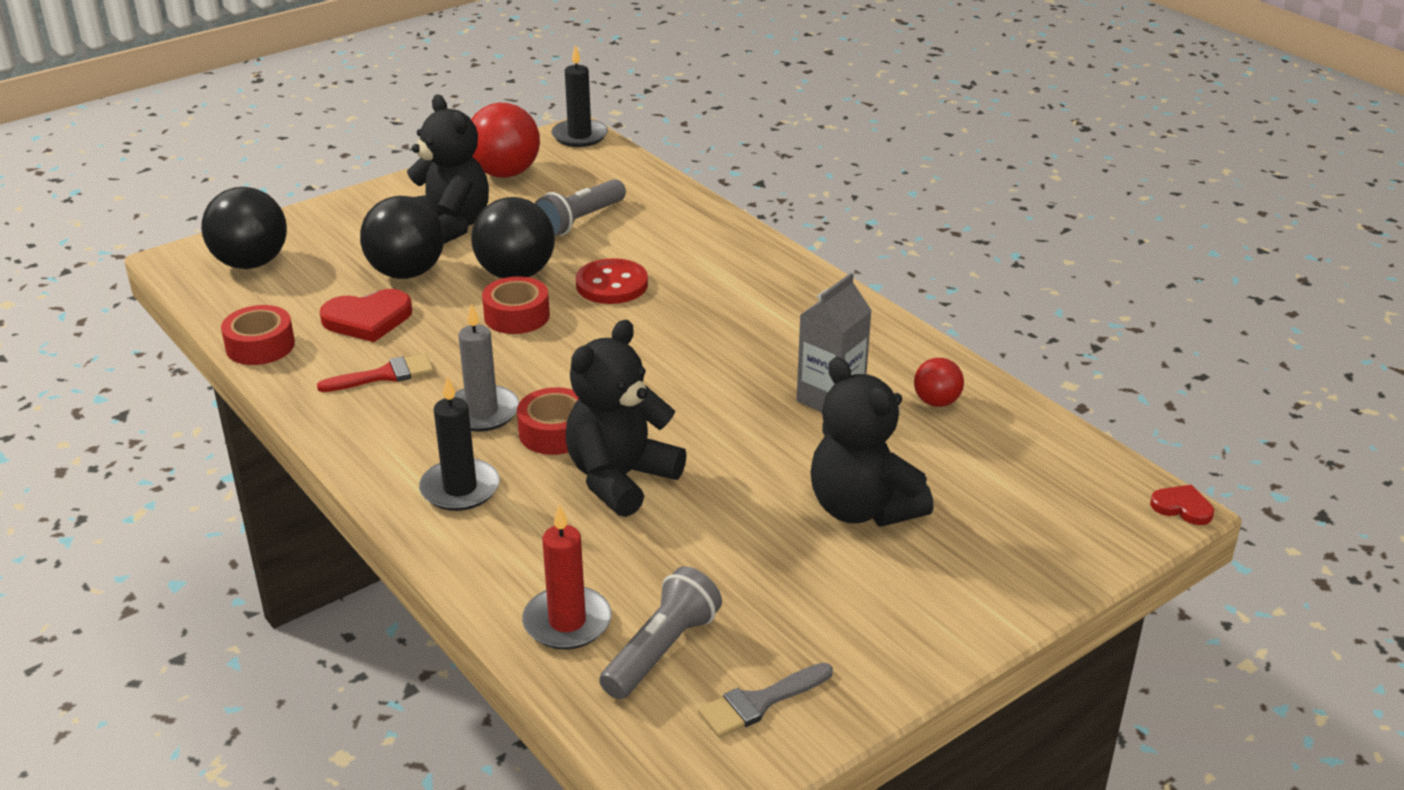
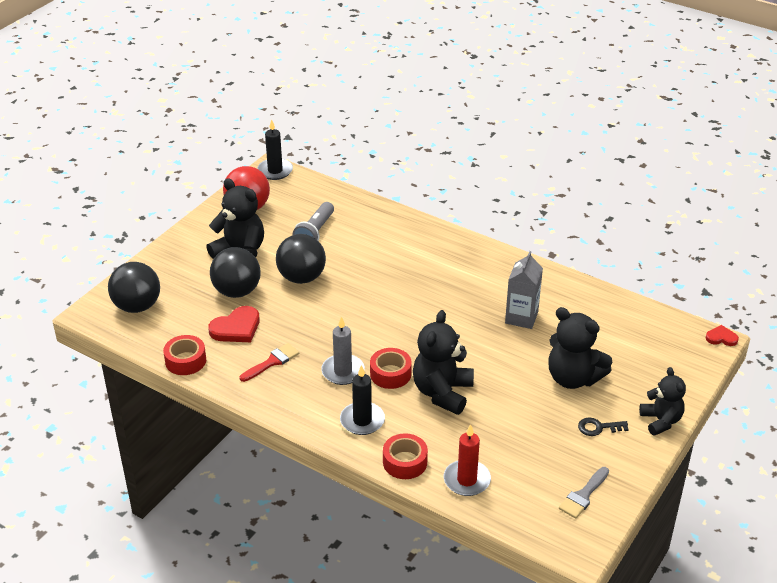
camera: 20 degrees left, 5 degrees up
(517, 316) = (321, 305): red tape -> red tape (405, 462)
(612, 284) = (361, 272): red button -> none
(661, 650) = (521, 482): grey flashlight -> none
(859, 597) = (598, 427): none -> black key
(936, 402) = (575, 306): red ball -> none
(984, 615) = (661, 421): none -> black teddy bear

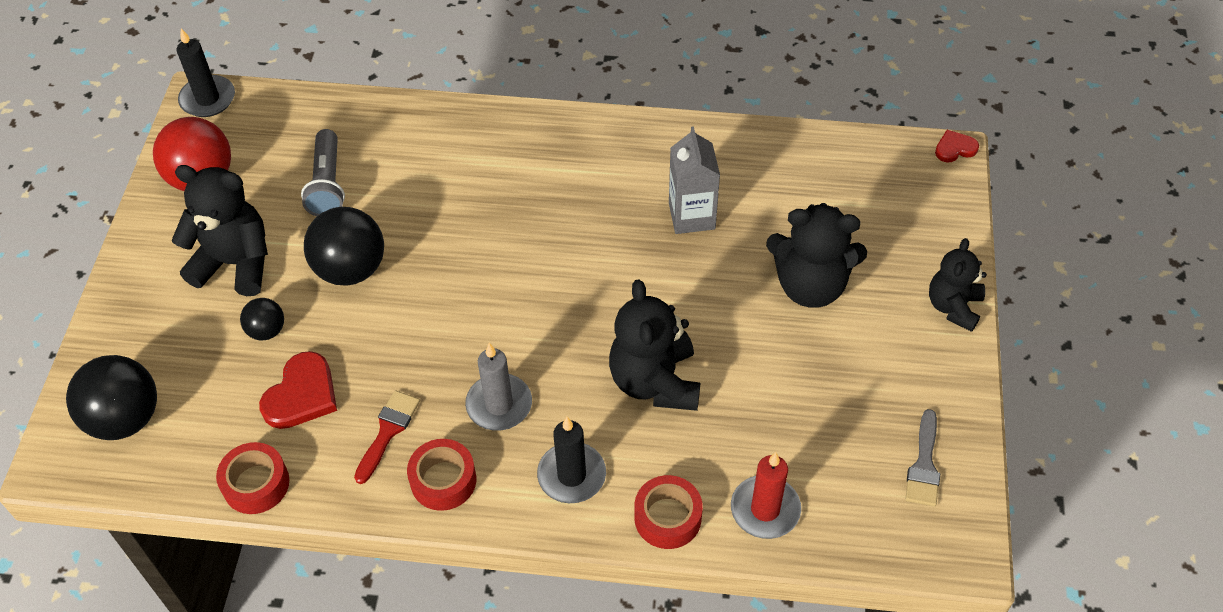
camera: 25 degrees left, 15 degrees up
(237, 291) = (267, 330): black ball -> black ball, size x0.53
(390, 374) = (567, 380): red tape -> red tape (443, 480)
(598, 427) = (884, 350): black key -> none
(661, 421) = (953, 307): black teddy bear -> black teddy bear turned 120 degrees counterclockwise

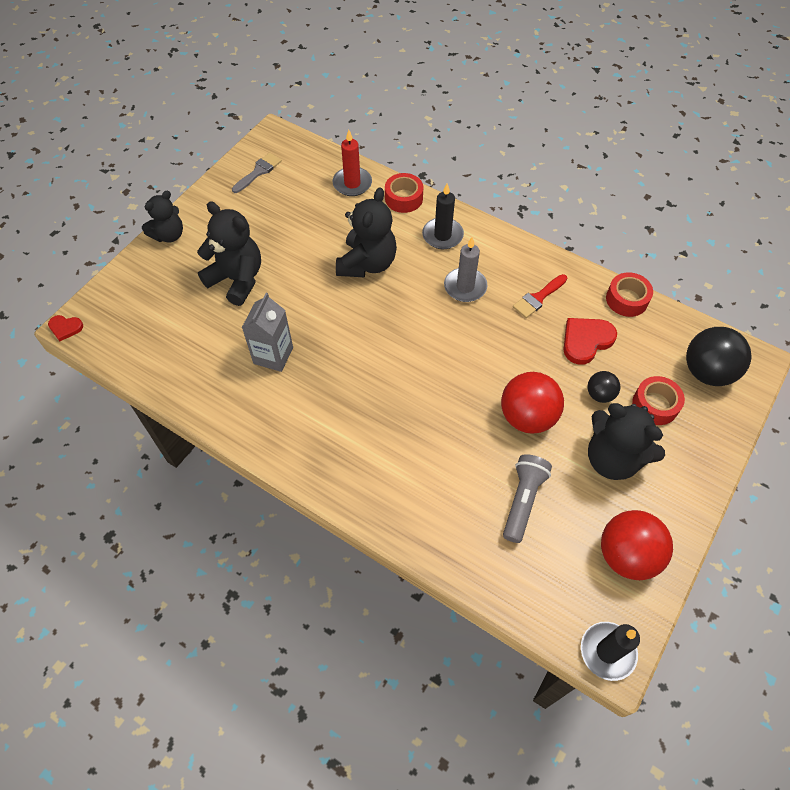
camera: 155 degrees left, 5 degrees up
(350, 269) = (527, 417): black ball -> red ball
(443, 480) = (515, 260): red tape -> red tape (655, 405)

